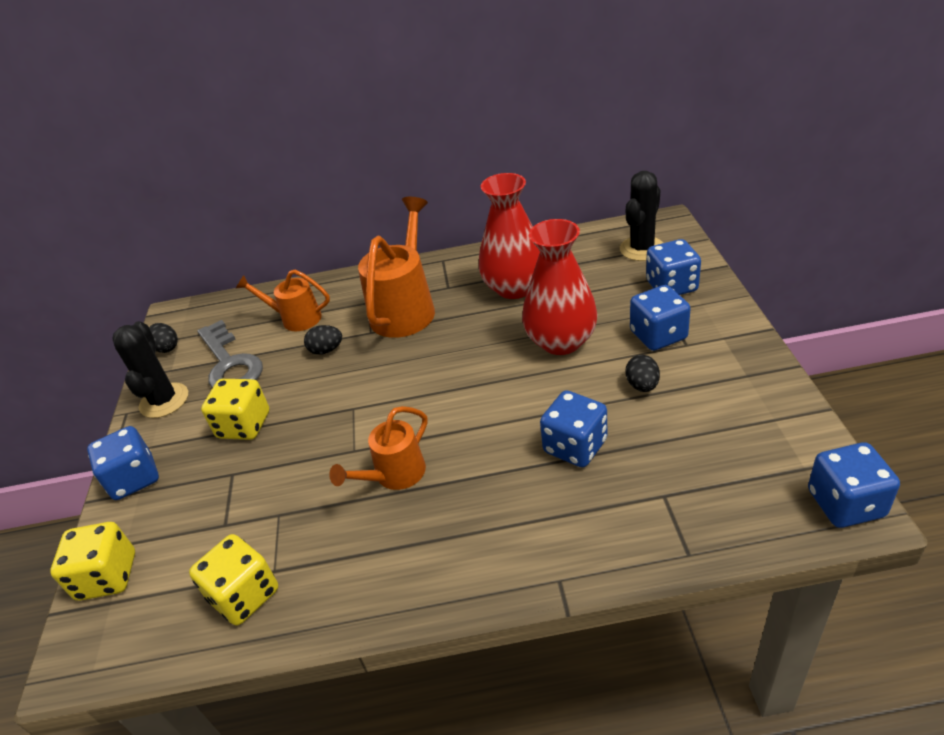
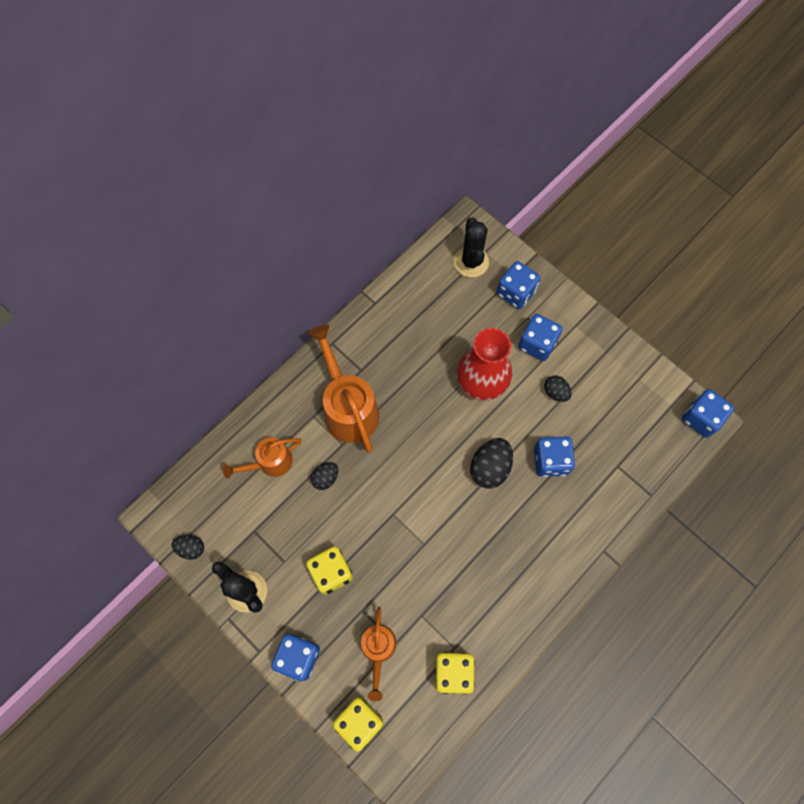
camera: 45 degrees left, 30 degrees up
(230, 364) = (262, 532): grey key -> none
(394, 476) = (465, 545): orange watering can -> orange watering can (378, 650)
(495, 418) = (490, 468): none -> black egg
(514, 288) = (411, 346): red vase -> none

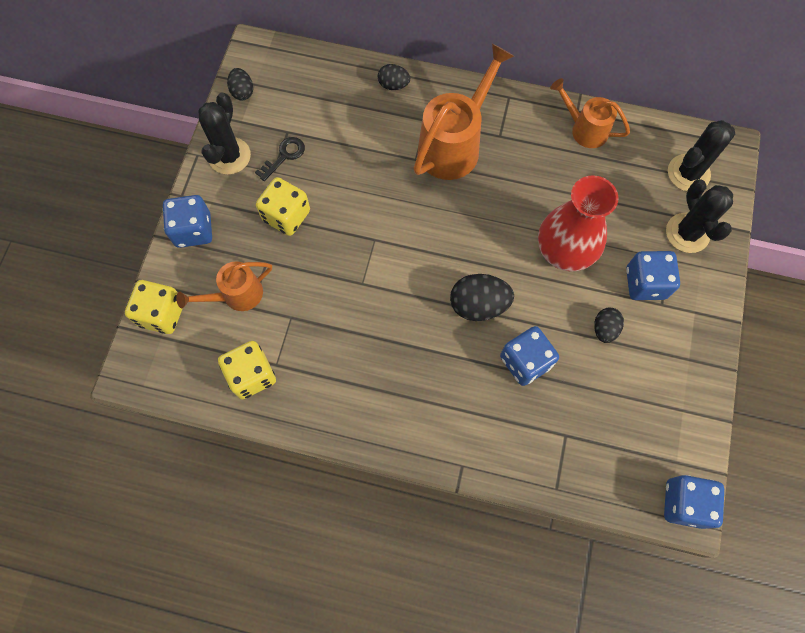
camera: 60 degrees right, 0 degrees up
(269, 463) = (358, 109): orange watering can -> orange watering can (584, 129)
(275, 545) = (284, 156): none -> black key
(325, 478) = (373, 163): black egg -> black egg (393, 85)
(515, 292) = (687, 233): blue dice -> black cactus

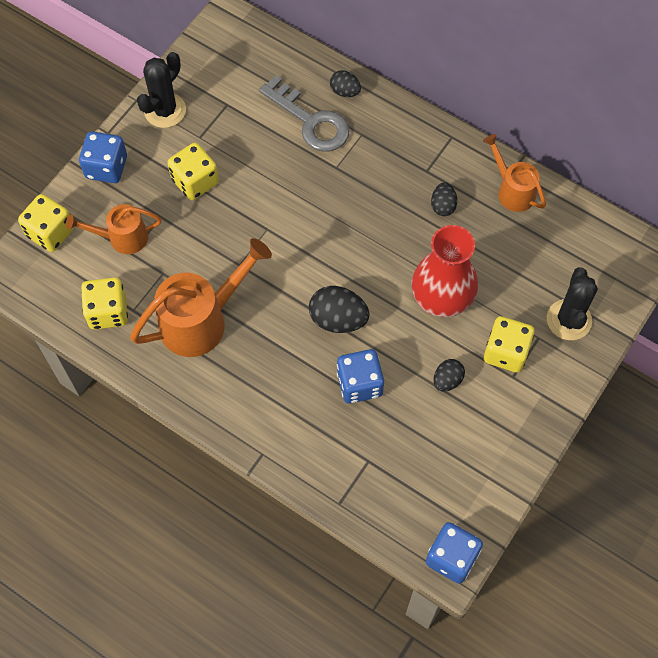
camera: 20 degrees right, 5 degrees down
(242, 92) = (200, 54): black egg -> black egg (443, 206)
(284, 156) = (215, 126): black key -> none
(373, 123) = (311, 121): none -> grey key
(455, 144) = (380, 165): orange watering can -> orange watering can (202, 320)
(645, 283) = (506, 352): blue dice -> yellow dice
(688, 173) = (596, 264): black cactus -> none

